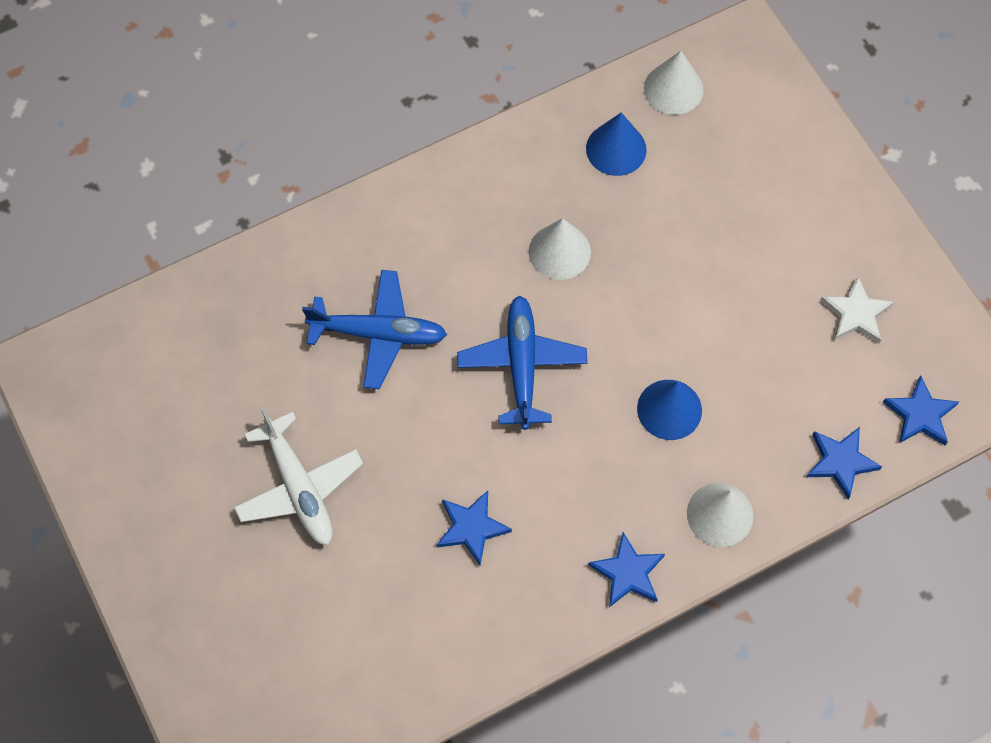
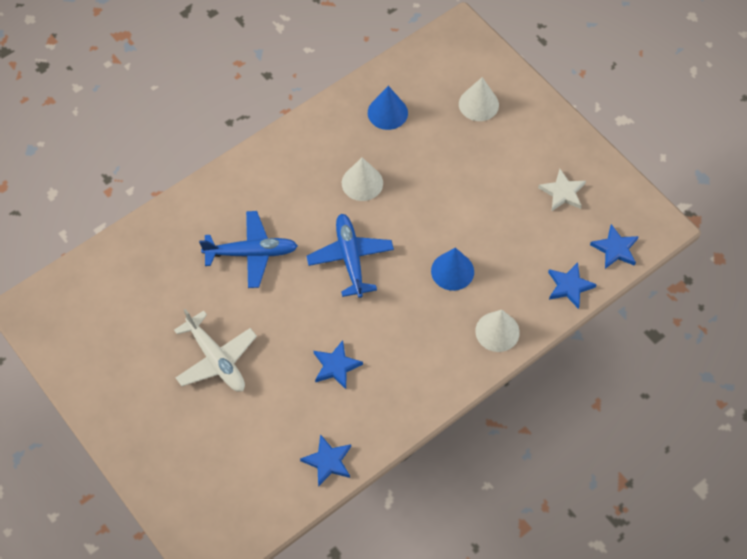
camera: 10 degrees left, 5 degrees down
(628, 572) = (444, 377): blue star -> blue star (328, 461)
(673, 89) = (418, 69): white cone -> white cone (478, 104)

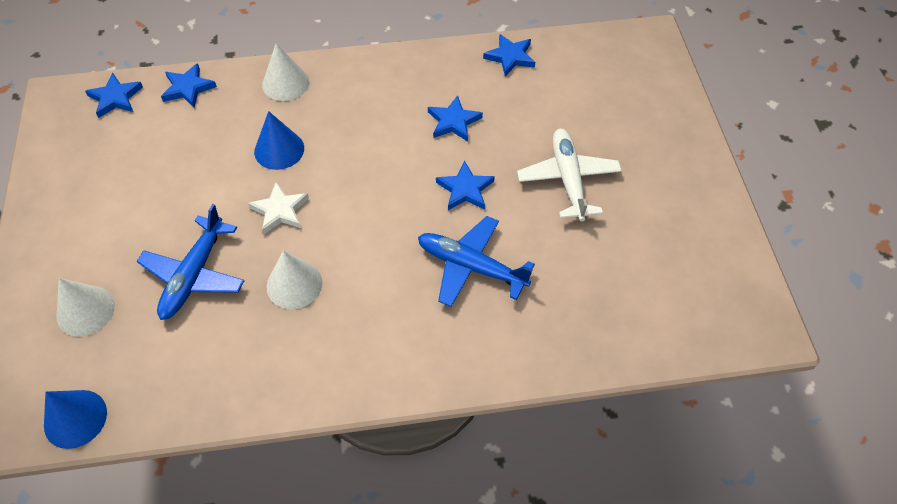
camera: 150 degrees left, 5 degrees down
(290, 310) = (465, 189): none -> blue star
(350, 258) = (369, 209): blue plane -> blue plane (194, 275)
(387, 112) = (194, 358): blue cone -> blue cone (75, 418)
(562, 192) = (105, 169): white star -> white star (280, 210)

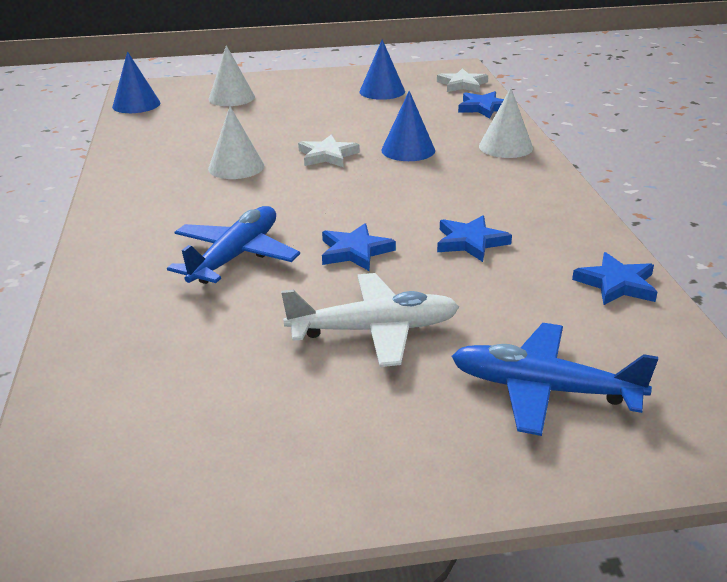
camera: 90 degrees right, 25 degrees down
(113, 165) = (382, 91): none -> blue cone
(115, 98) = (462, 84): blue star -> white star
(194, 275) = (257, 128): blue plane -> blue plane (544, 390)

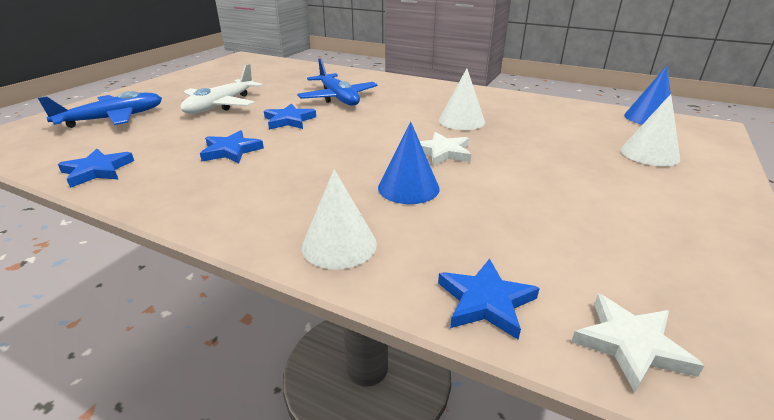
camera: 125 degrees right, 0 degrees up
(382, 91) = (629, 245): blue cone -> none

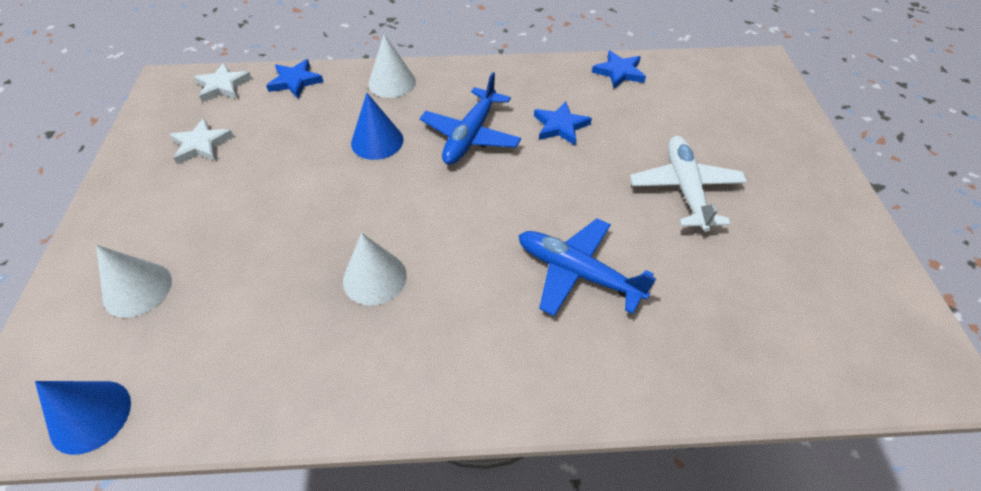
camera: 150 degrees right, 20 degrees up
(112, 119) = (736, 122): blue plane -> blue plane (471, 135)
(289, 120) = (571, 191): blue star -> none
(443, 152) = (369, 199): white star -> white star (201, 144)

